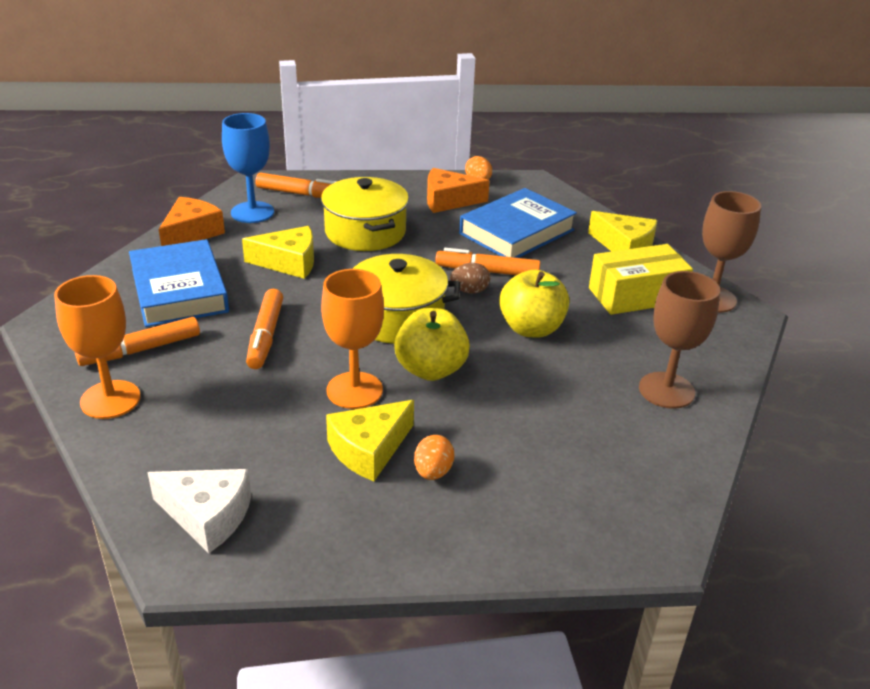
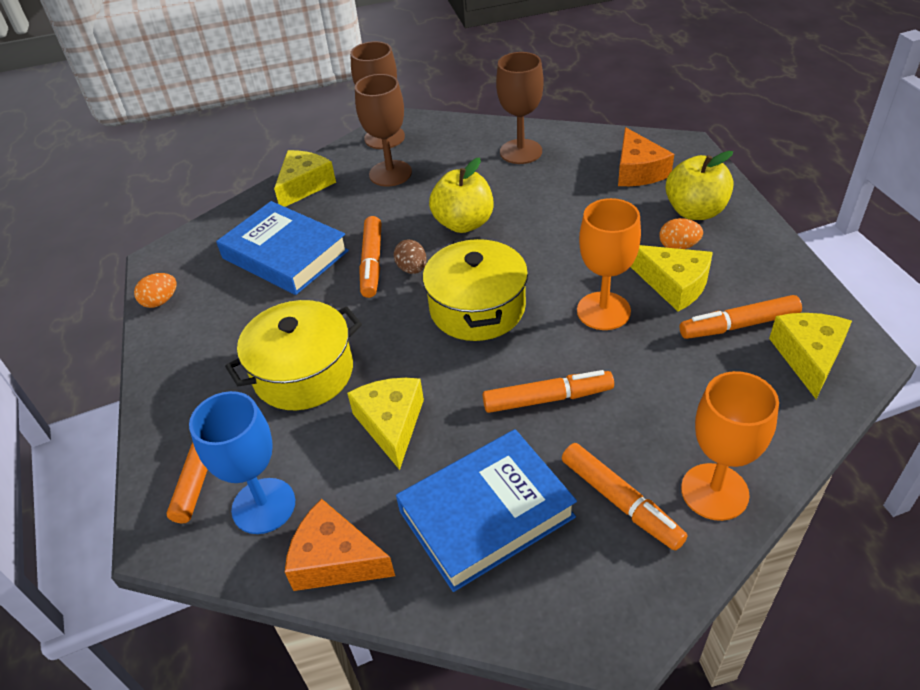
camera: 95 degrees left, 10 degrees up
(207, 516) = (808, 357): white cheese -> yellow cheese
(283, 478) = (738, 325): none -> orange marker
(430, 370) = (551, 271): yellow apple -> yellow apple (695, 211)
(448, 201) = (215, 317): orange cheese -> orange cheese (638, 171)
(636, 295) = (390, 173): yellow box -> brown goblet

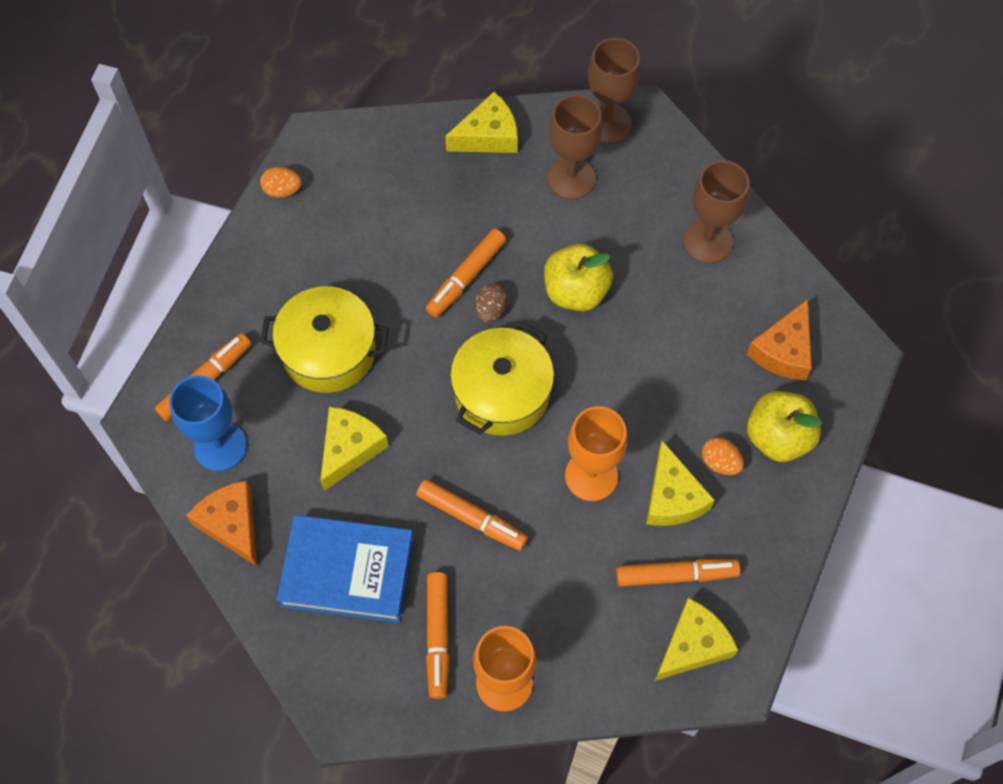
camera: 35 degrees right, 20 degrees up
(285, 254) = (409, 212): blue book -> none
(738, 325) = (676, 575): orange marker -> orange marker turned 150 degrees clockwise

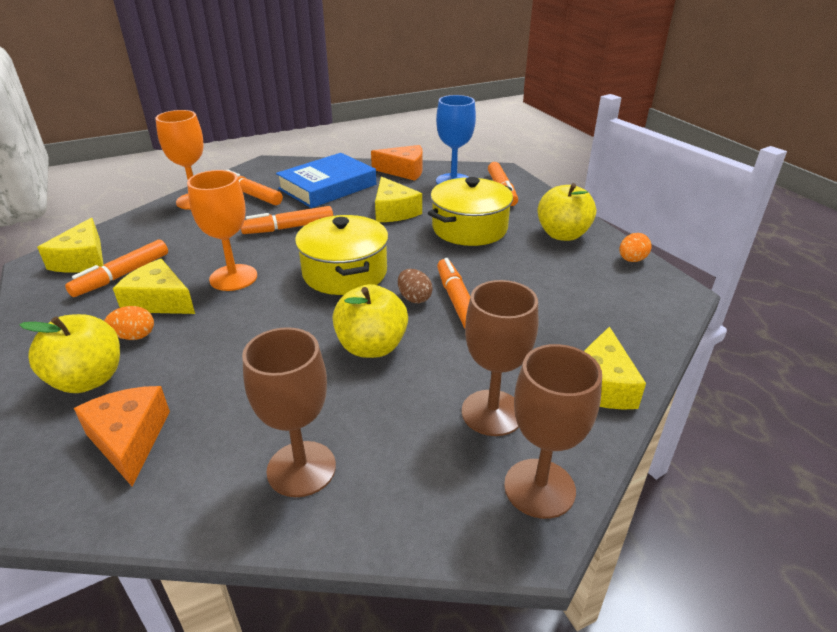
camera: 130 degrees right, 30 degrees down
(274, 266) = (562, 235): none -> yellow apple

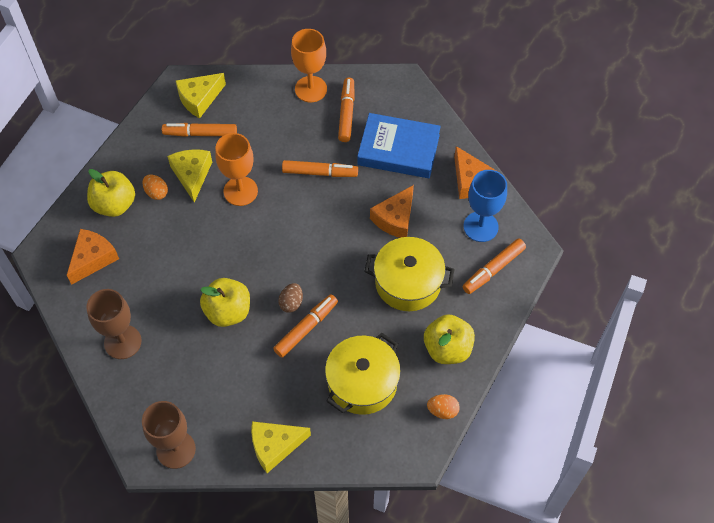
camera: 55 degrees right, 25 degrees up
(288, 228) = (320, 173): orange marker -> orange marker turned 150 degrees clockwise
(345, 273) = (291, 246): yellow pot -> yellow pot (362, 382)
(394, 211) = (395, 218): yellow cheese -> orange cheese
(492, 412) = (214, 402): brown goblet -> none

